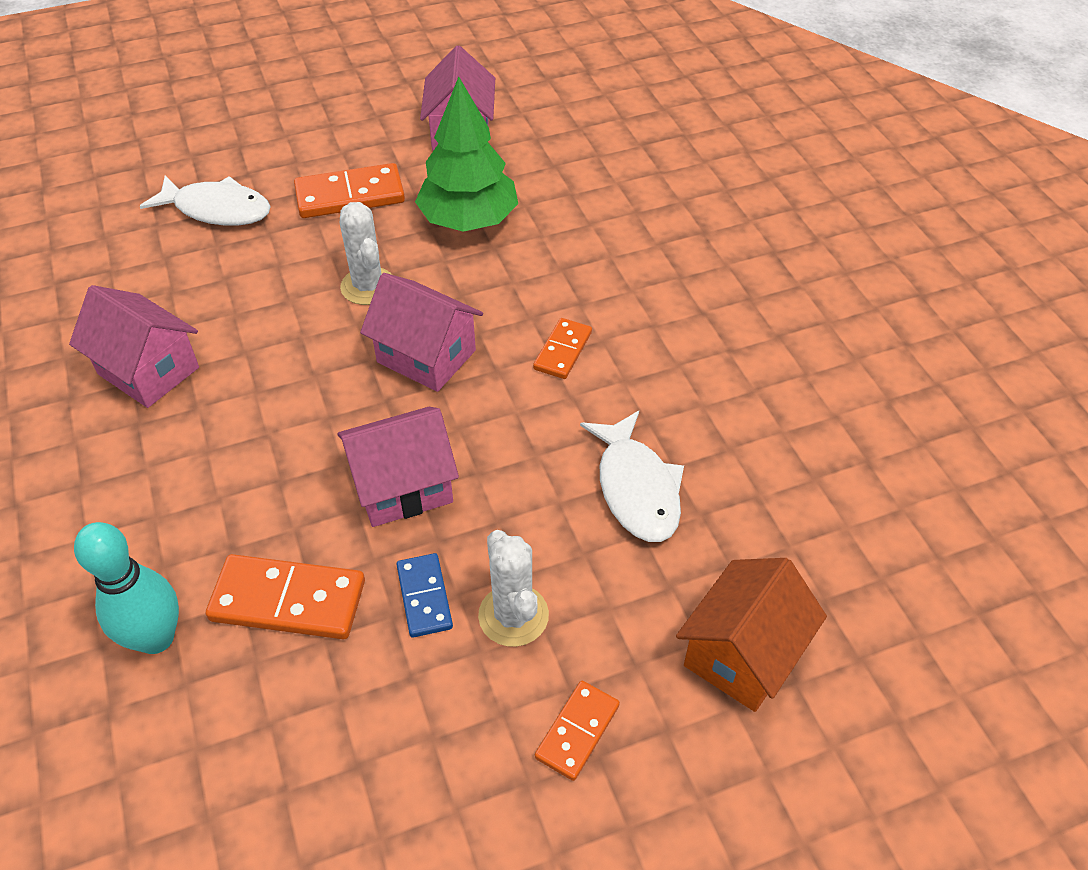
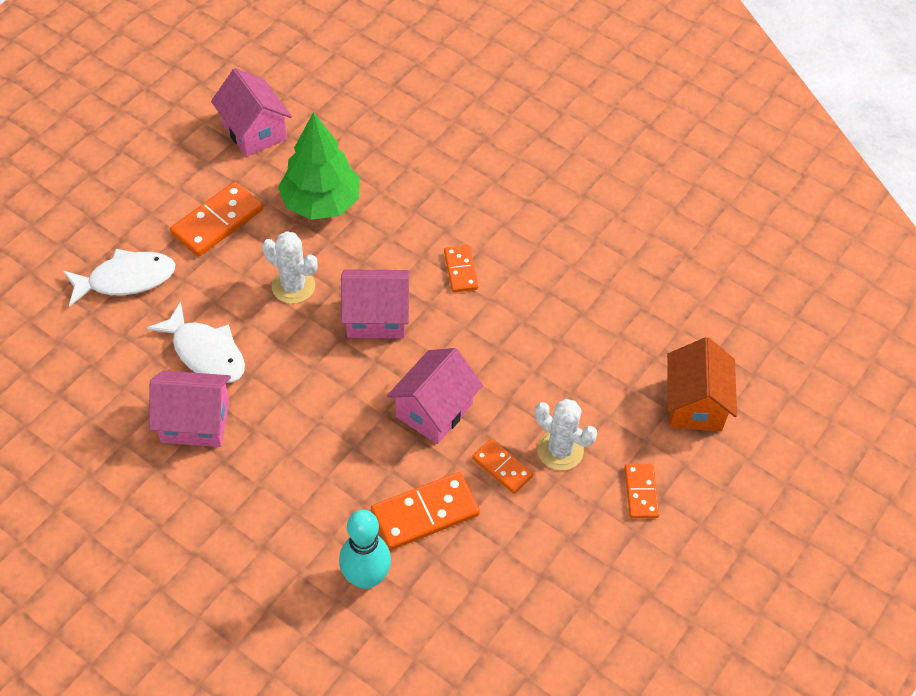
camera: 35 degrees left, 5 degrees up
(424, 597) = (502, 467): blue domino -> orange domino
(636, 488) = (572, 338): white fish -> white fish (205, 352)

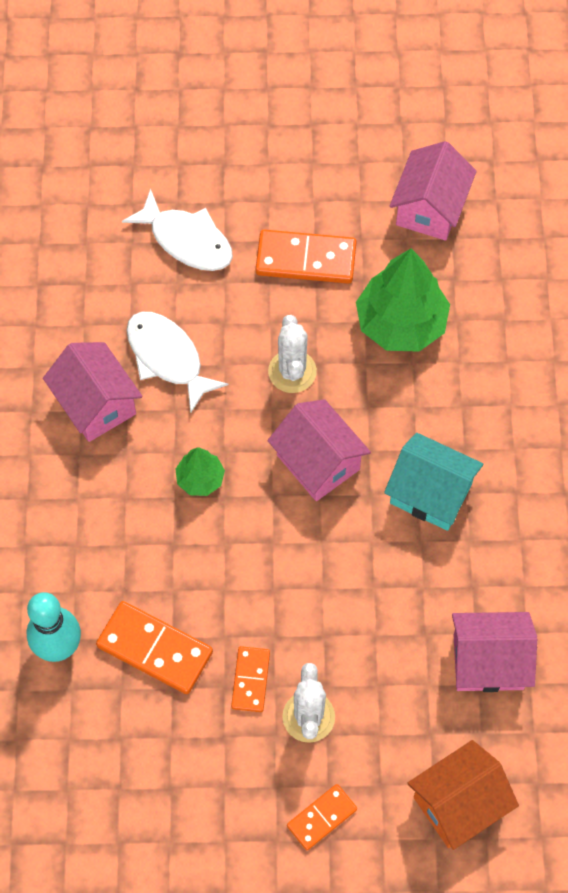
camera: 55 degrees right, 10 degrees up
(205, 352) = (167, 358): white fish -> white fish turned 135 degrees clockwise
(320, 395) = (200, 479): none -> green tree
(434, 410) = (262, 581): pink house -> pink house (488, 662)
(460, 270) = (430, 494): orange domino -> turquoise house

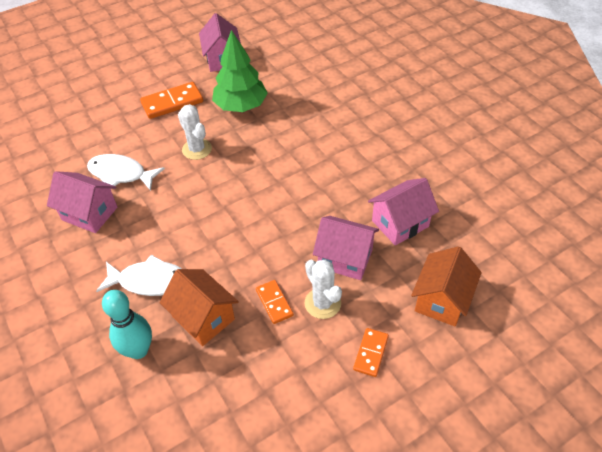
camera: 30 degrees left, 15 degrees down
(155, 649) = (203, 318): orange domino -> orange house
(187, 240) = (100, 121): white fish -> white fish (149, 281)
(200, 479) = (176, 219): green tree -> none
(318, 462) = (239, 181): pink house -> pink house (345, 258)
(430, 494) = (310, 166): turquoise house -> none

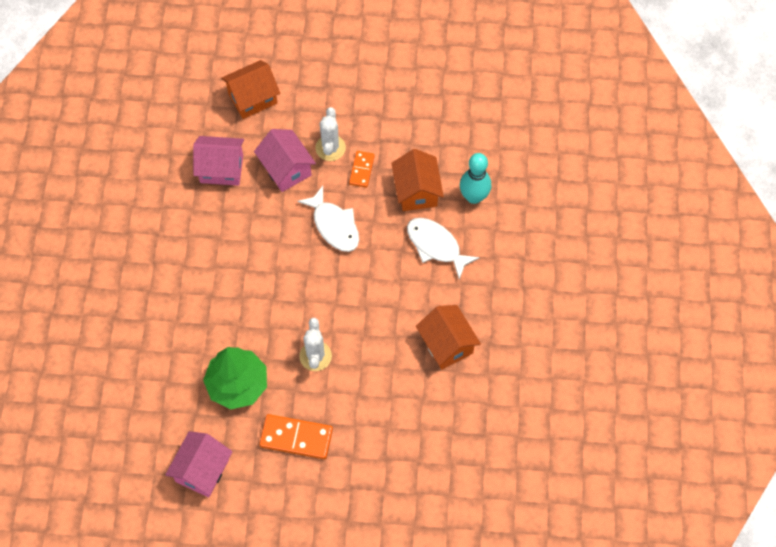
camera: 145 degrees left, 15 degrees up
(89, 213) = (447, 344): pink house -> orange house
(121, 174) = (398, 372): white fish -> white fish (334, 225)
(371, 353) = (329, 97): orange domino -> none

